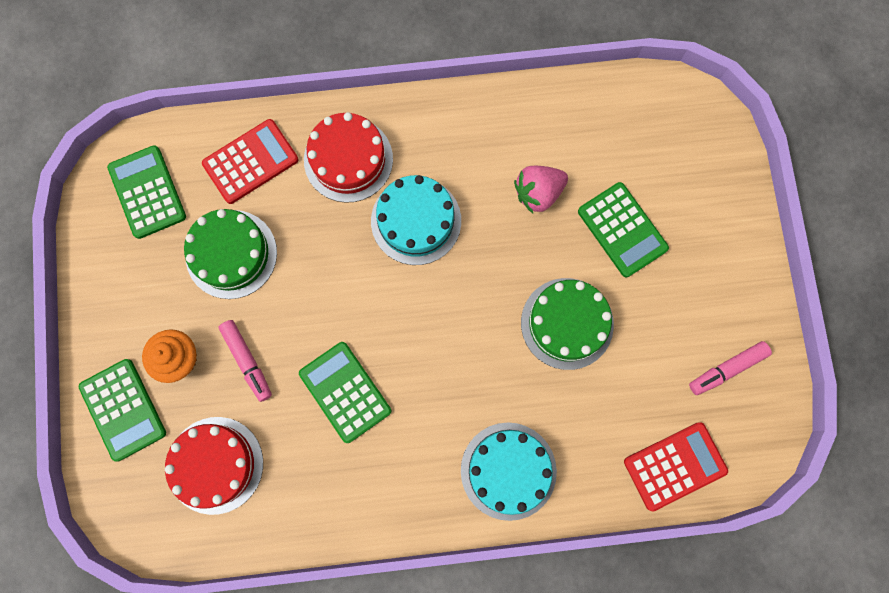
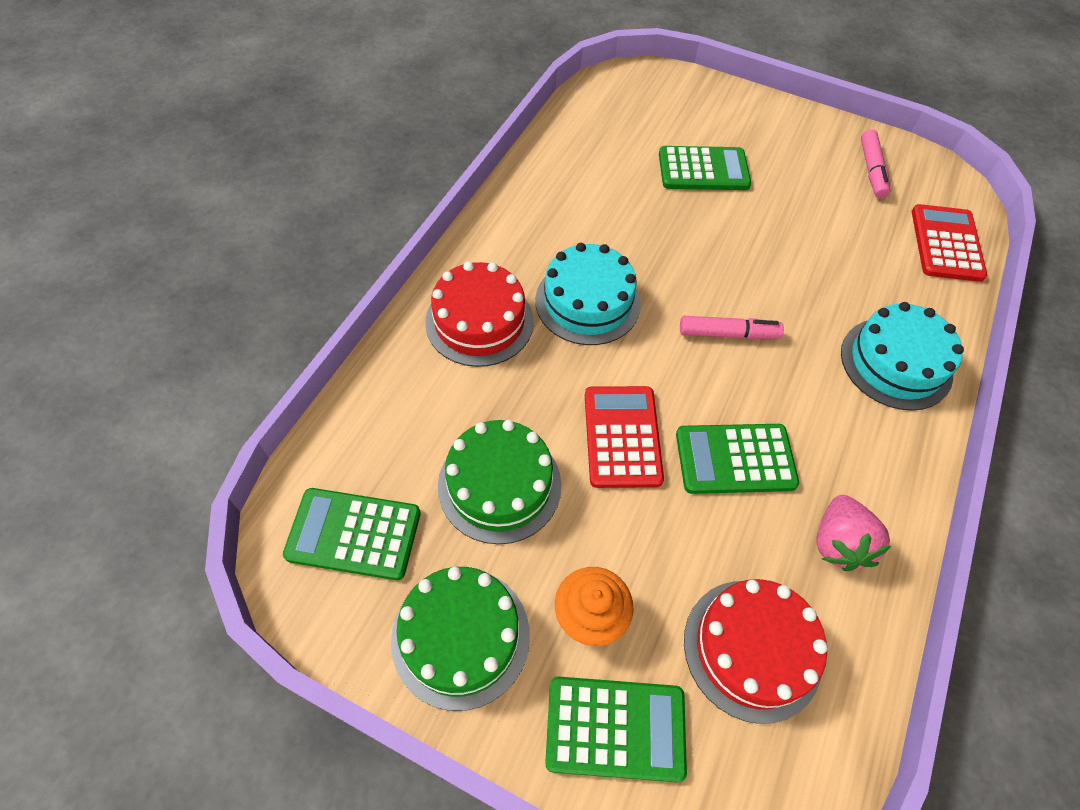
camera: 60 degrees left, 20 degrees down
(247, 361) = (640, 539): pink marker -> pink marker (728, 334)
(250, 162) = (408, 407): red calculator -> red calculator (622, 437)
(538, 193) = (628, 204): pink strawberry -> pink strawberry (838, 543)
(567, 323) = (768, 247): green cake -> green cake (460, 636)

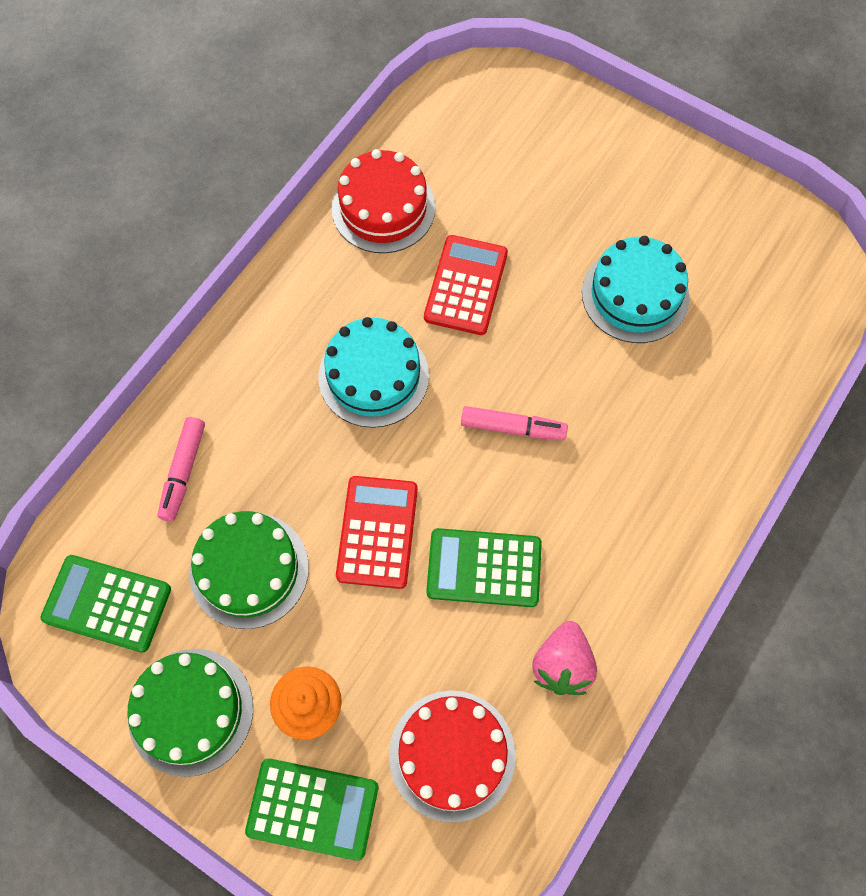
camera: 10 degrees right, 10 degrees up
(479, 321) = (258, 389): red cake -> red cake (383, 208)
(703, 170) = (537, 217): green calculator -> none
(871, 170) = (732, 233): pink marker -> pink marker (183, 472)
(896, 363) = (681, 479): turquoise cake -> turquoise cake (635, 295)
(946, 244) = (786, 338): red calculator -> red calculator (466, 285)

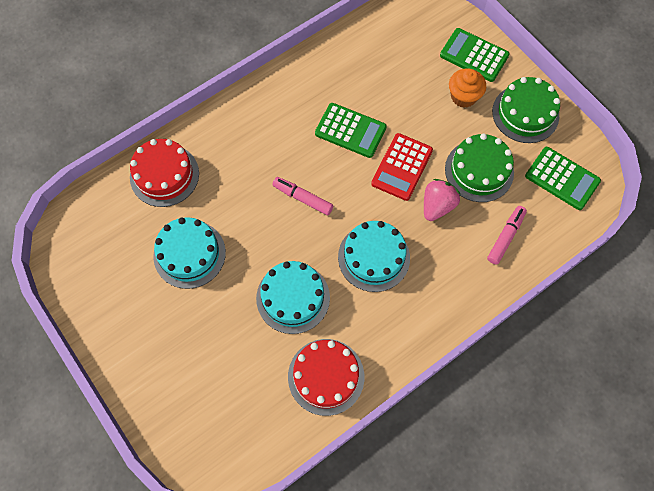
camera: 160 degrees left, 0 degrees up
(452, 755) = (399, 56): red cake -> red cake (164, 175)
(466, 285) = (293, 298): red calculator -> turquoise cake
(562, 665) = (329, 75): pink strawberry -> pink strawberry (437, 206)

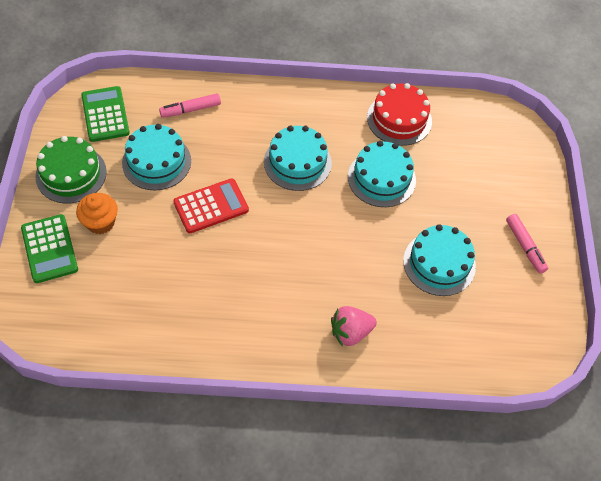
camera: 145 degrees left, 10 degrees down
(164, 175) = (415, 345): red cake -> none
(303, 198) = (312, 240): pink marker -> pink marker (525, 246)
(350, 131) = (221, 264): green calculator -> none
(437, 206) = (215, 161): pink strawberry -> pink strawberry (350, 332)
(479, 170) = (156, 162): green cake -> turquoise cake

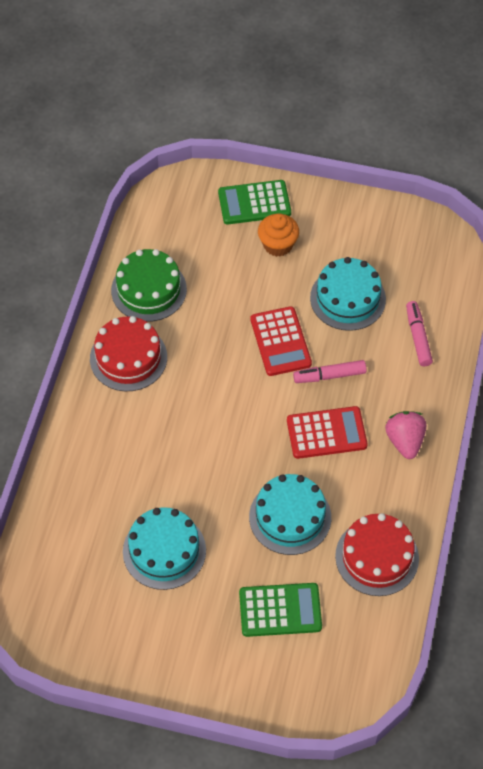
camera: 105 degrees right, 0 degrees up
(71, 174) = (342, 223): green cake -> green cake (149, 289)
(105, 114) = (420, 257): green calculator -> green calculator (280, 610)
(250, 329) = (128, 358): none -> red cake
(297, 162) = (326, 433): turquoise cake -> red calculator
(350, 332) = (103, 445): pink strawberry -> pink strawberry (405, 441)
(525, 246) = (166, 651): pink marker -> pink marker (329, 376)

